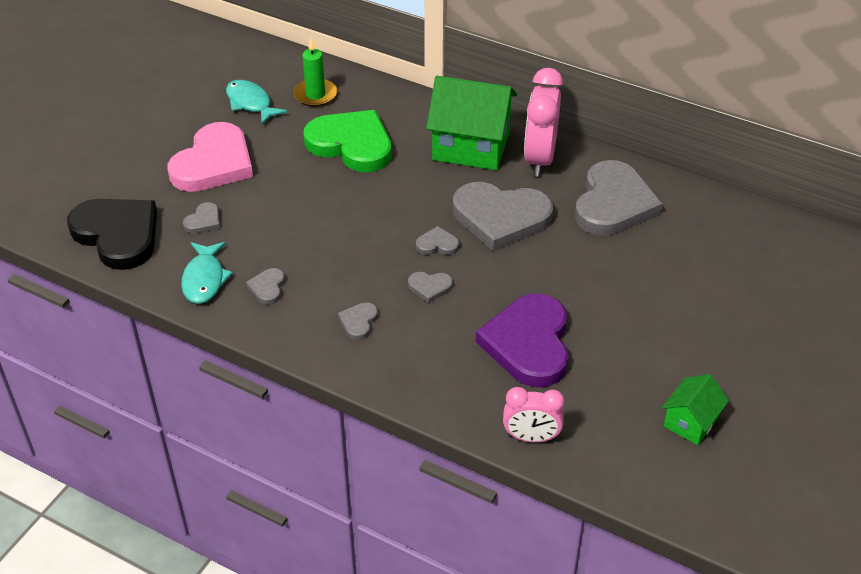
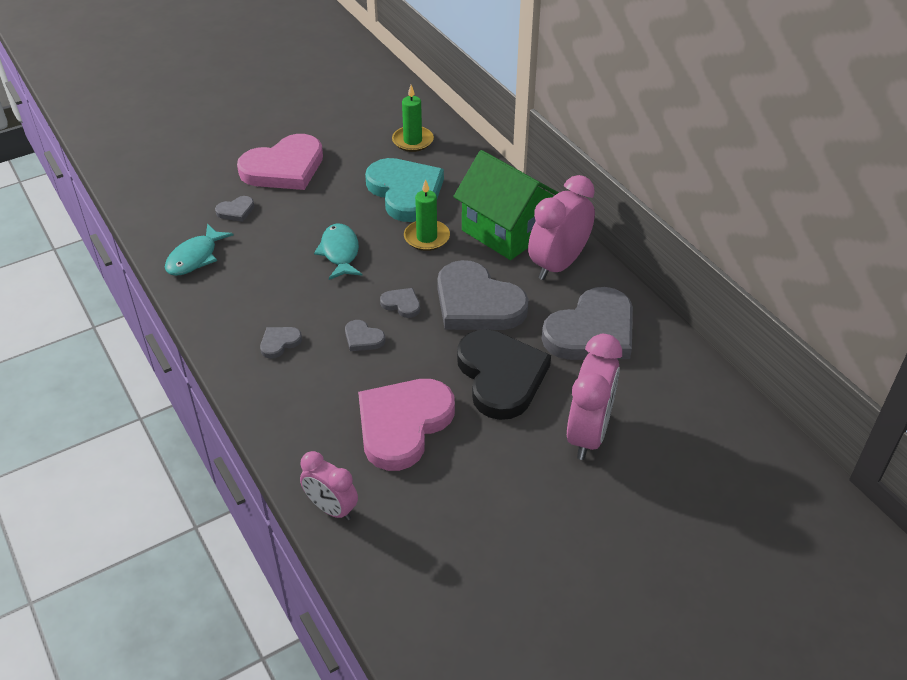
camera: 30 degrees right, 0 degrees up
(118, 235) = (165, 197): black heart -> black heart (501, 376)
(251, 103) = (355, 130): turquoise fish -> turquoise fish (340, 252)
(267, 288) = (235, 284): grey heart -> none
(351, 144) = (405, 192): green heart -> turquoise heart
(407, 178) = (426, 237): none -> green candle
(528, 344) = (403, 424): purple heart -> pink heart
(679, 286) = (588, 434): none -> pink clock
(690, 422) = (486, 566): green house -> none

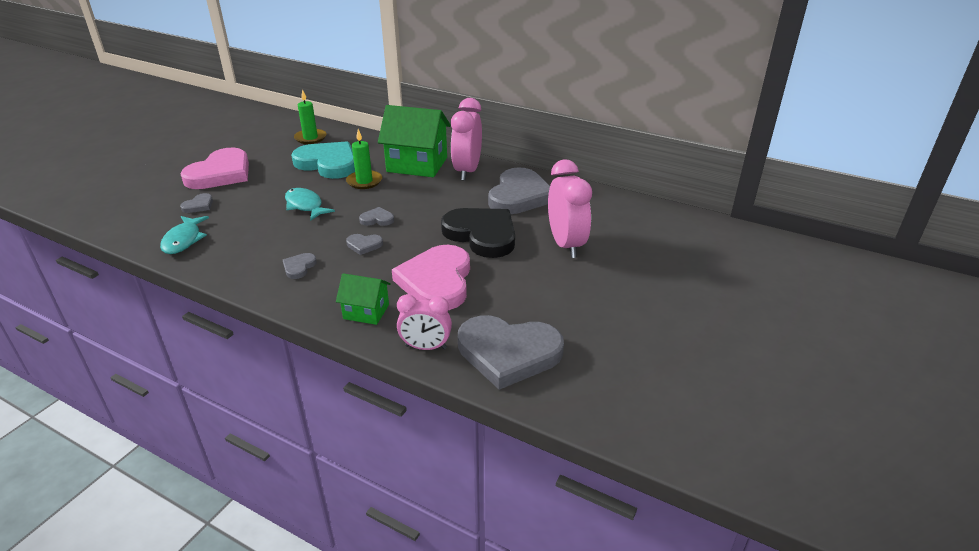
camera: 30 degrees left, 10 degrees down
(305, 434) = (366, 312): none -> green house
(477, 303) = (430, 204): grey heart -> grey heart (508, 353)

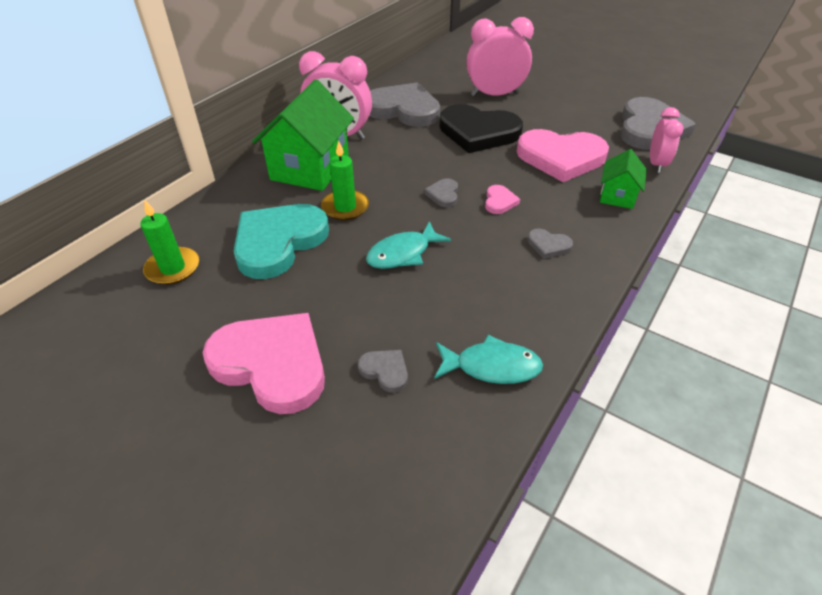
camera: 85 degrees left, 10 degrees up
(364, 245) = (499, 201): grey heart -> pink heart
(482, 235) = (478, 132): black heart -> black heart turned 120 degrees counterclockwise

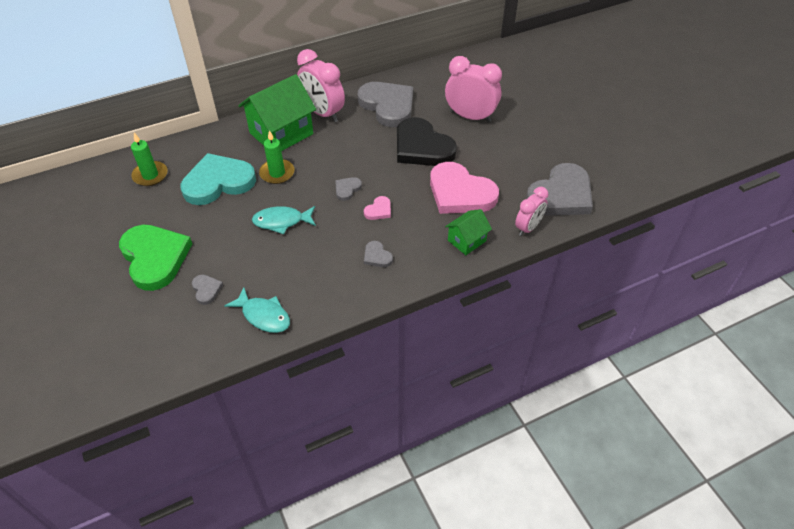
camera: 30 degrees right, 5 degrees up
(272, 364) = (155, 258): pink heart -> green heart

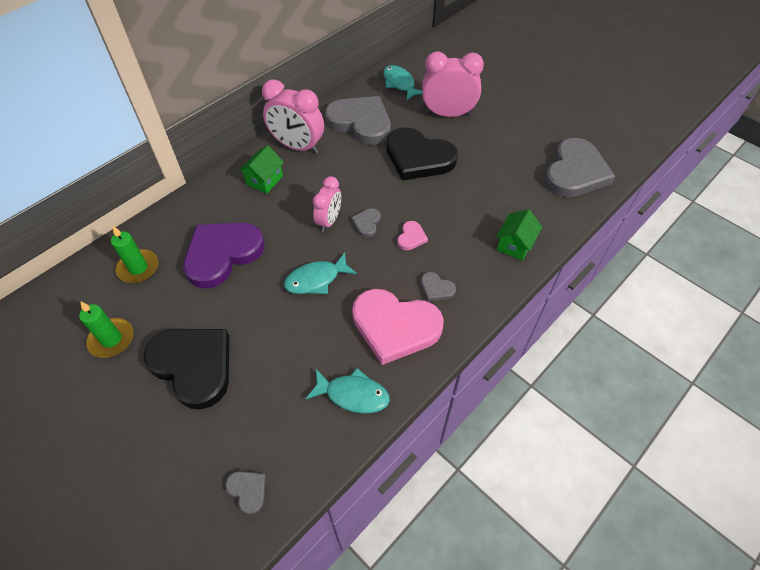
camera: 20 degrees left, 5 degrees up
(155, 258) = (193, 366): green heart -> black heart
(206, 290) = (273, 385): grey heart -> grey heart (248, 491)
(218, 182) = (222, 254): turquoise heart -> purple heart
(277, 173) = (283, 226): green candle -> green candle (111, 339)
(281, 133) = (264, 180): green house -> green house, size x0.52
(441, 81) = (400, 84): none -> turquoise fish
(460, 193) = (481, 196): pink heart -> pink heart (395, 327)
(528, 228) = (564, 214): pink clock -> pink clock (329, 221)

